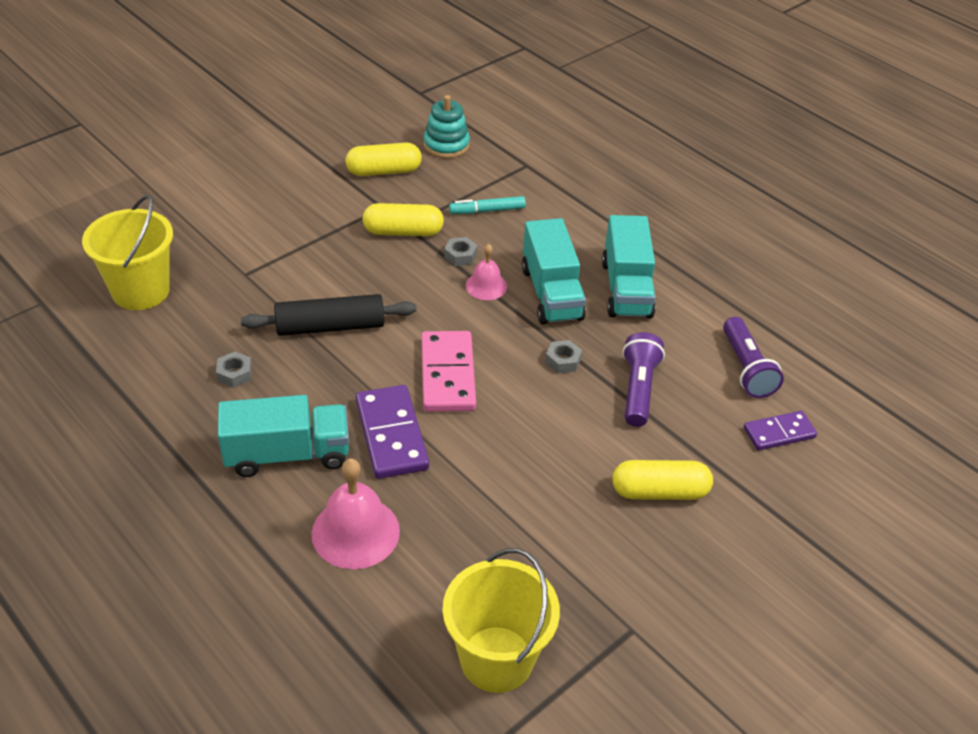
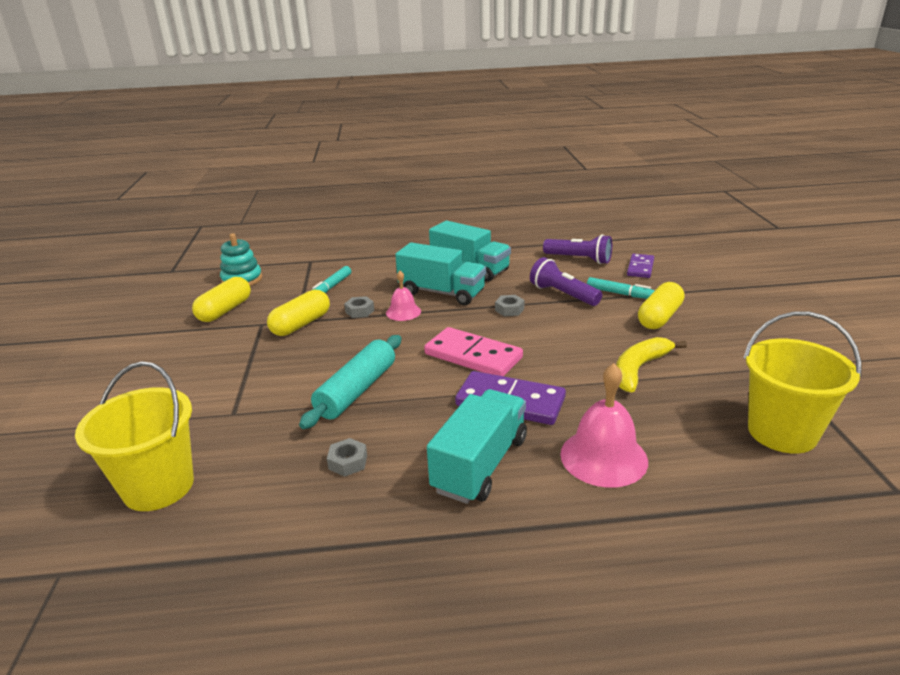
camera: 50 degrees left, 15 degrees down
(330, 326) = (357, 390): black rolling pin -> turquoise rolling pin
(527, 509) = (639, 369): none -> yellow banana
(687, 437) = (619, 293): none -> turquoise marker

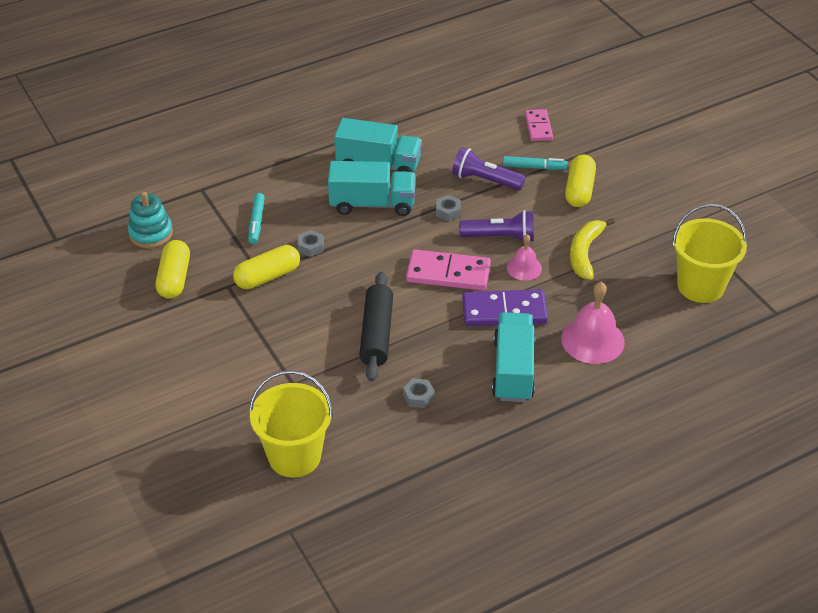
camera: 25 degrees left, 15 degrees up
(301, 324) = (267, 277): yellow capsule -> yellow capsule turned 45 degrees clockwise
(357, 390) = (377, 334): turquoise rolling pin -> black rolling pin
(403, 312) = (353, 238): pink bell -> pink bell (524, 268)
(579, 259) = (477, 126): purple flashlight -> purple flashlight (500, 237)
(640, 268) = (538, 127): purple domino -> pink domino

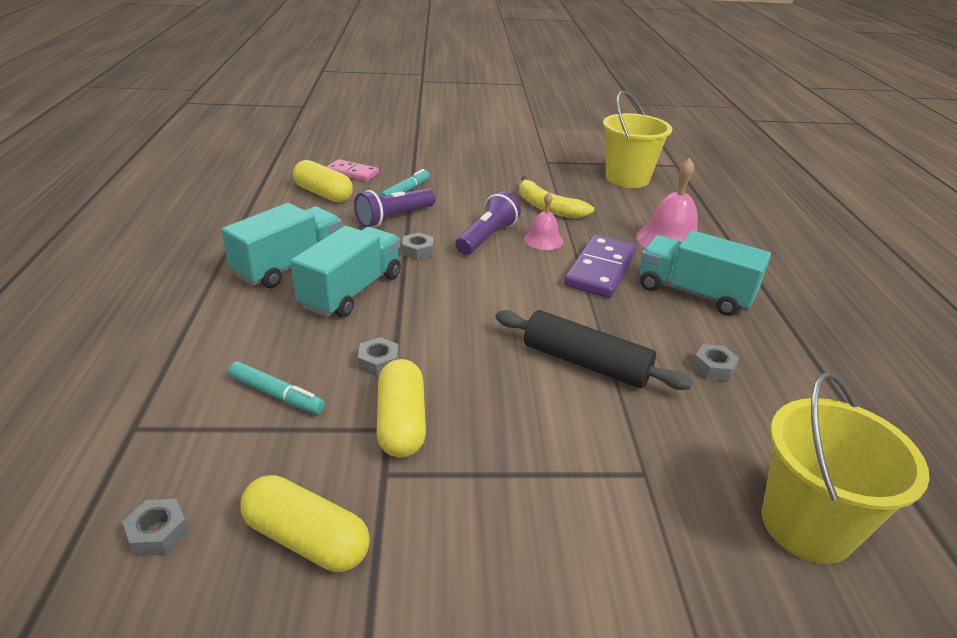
camera: 65 degrees left, 10 degrees down
(151, 233) = (158, 533): turquoise stacking toy -> grey nut
(448, 273) = (517, 282): pink domino -> none
(579, 190) = (460, 184): yellow capsule -> yellow capsule (323, 194)

